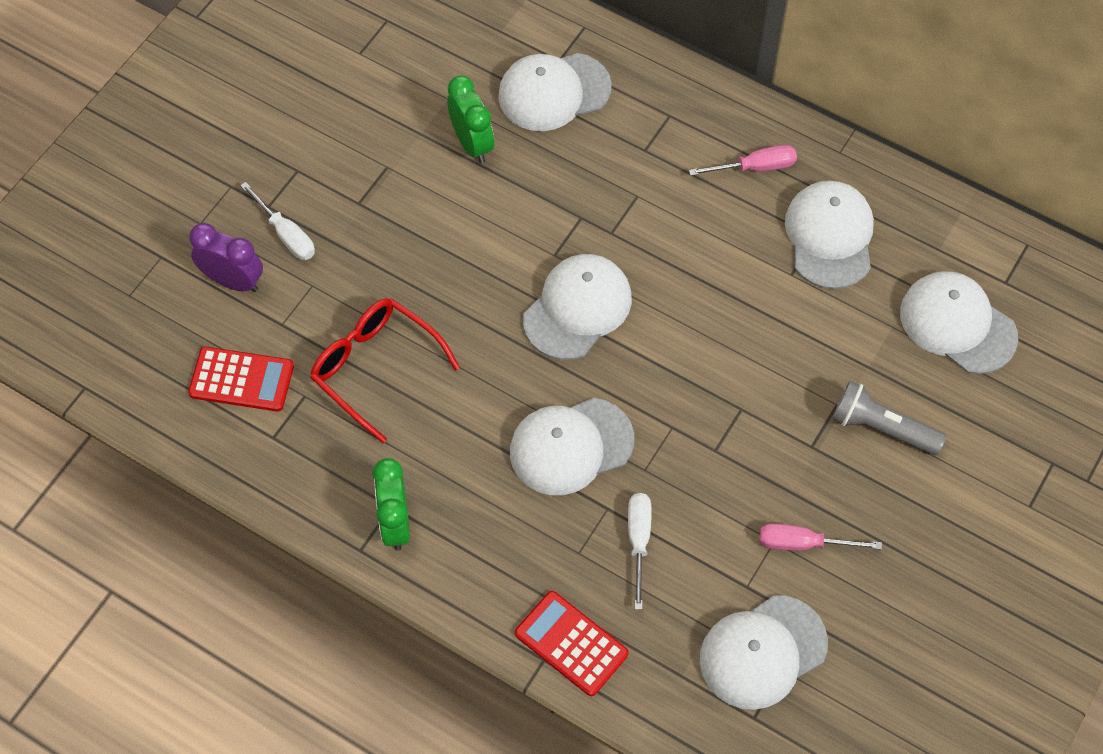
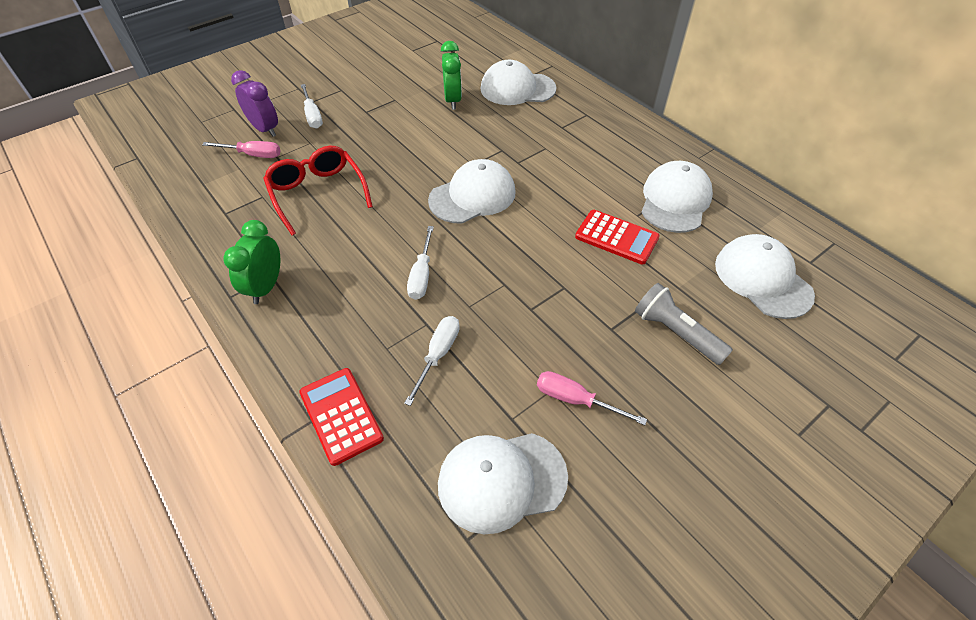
camera: 20 degrees right, 10 degrees down
(241, 380) = (230, 178): red calculator -> red calculator (616, 237)
(571, 446) = (422, 275): white cap -> white screwdriver
(755, 167) = (634, 152): pink screwdriver -> pink screwdriver (253, 155)

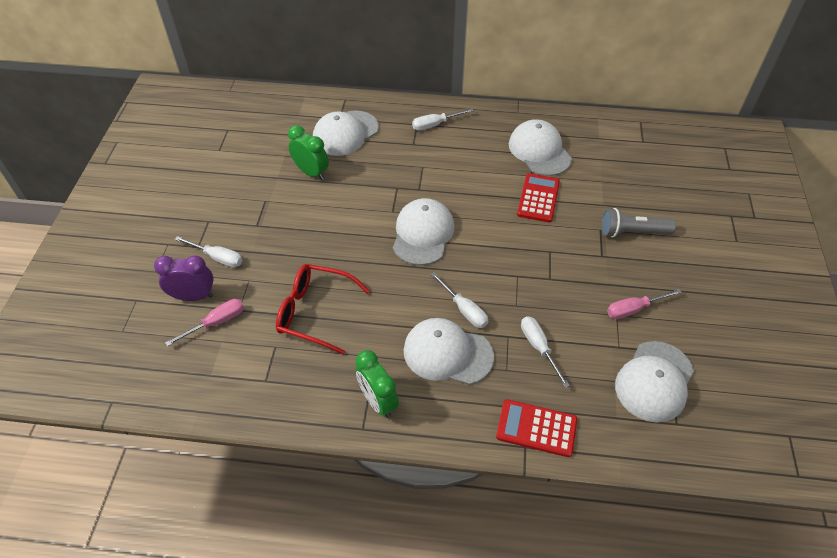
camera: 45 degrees left, 0 degrees up
(602, 124) = (435, 125): none -> white screwdriver
(616, 237) = (538, 198): red calculator -> red calculator turned 60 degrees counterclockwise
(762, 279) = (634, 168): white cap -> white cap (447, 353)

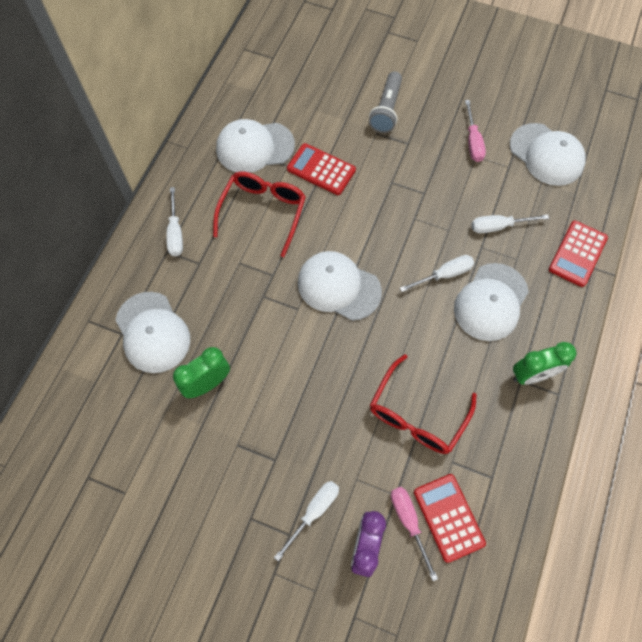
camera: 75 degrees left, 15 degrees up
(224, 351) = (448, 517): none -> red calculator
(476, 170) = (263, 212): none -> red glasses

